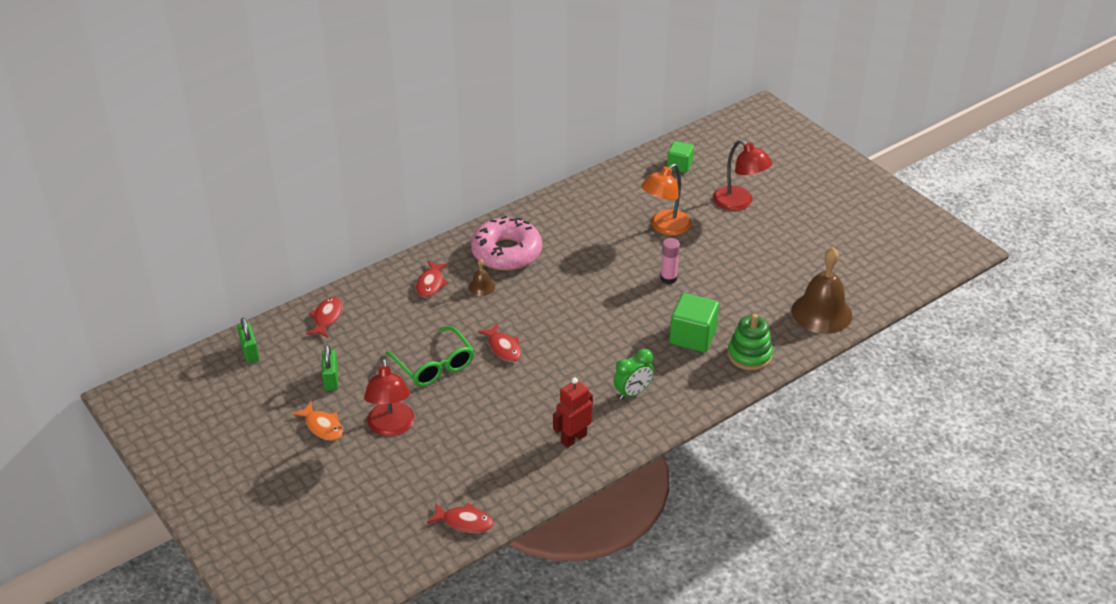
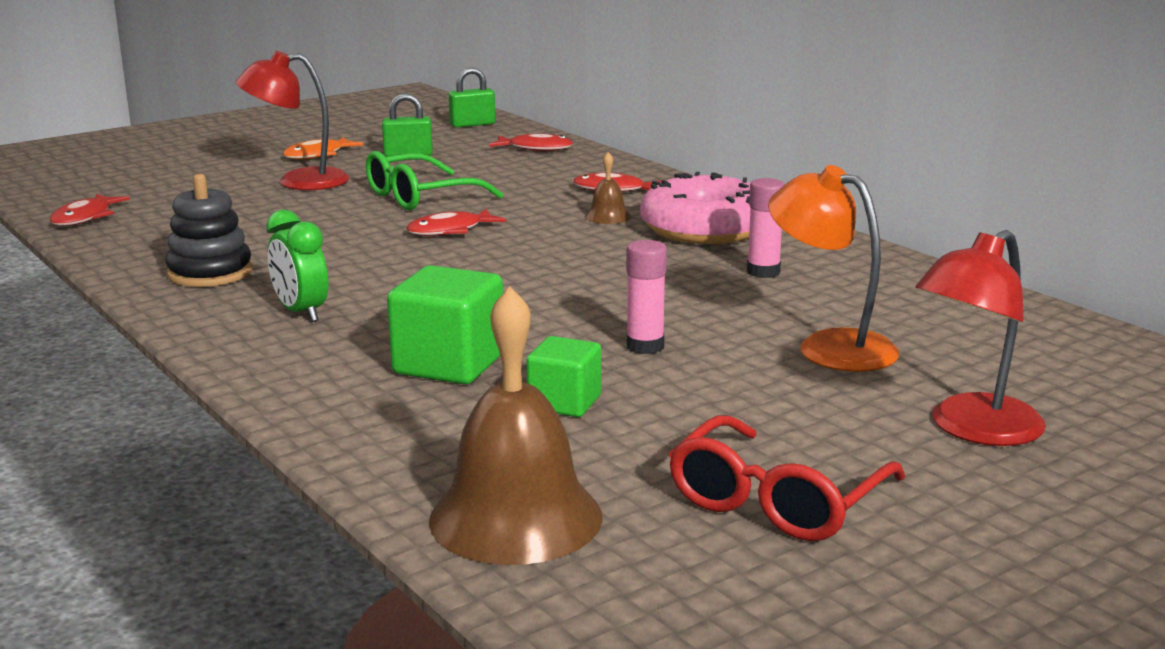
camera: 90 degrees right, 20 degrees down
(573, 438) = (210, 273): red robot -> black stacking toy
(574, 238) = (763, 272): none -> pink glue stick
(679, 165) = (1093, 366): green cube -> green cube (564, 403)
(749, 355) = (374, 419): green stacking toy -> none
(799, 253) = (776, 501): none -> red glasses

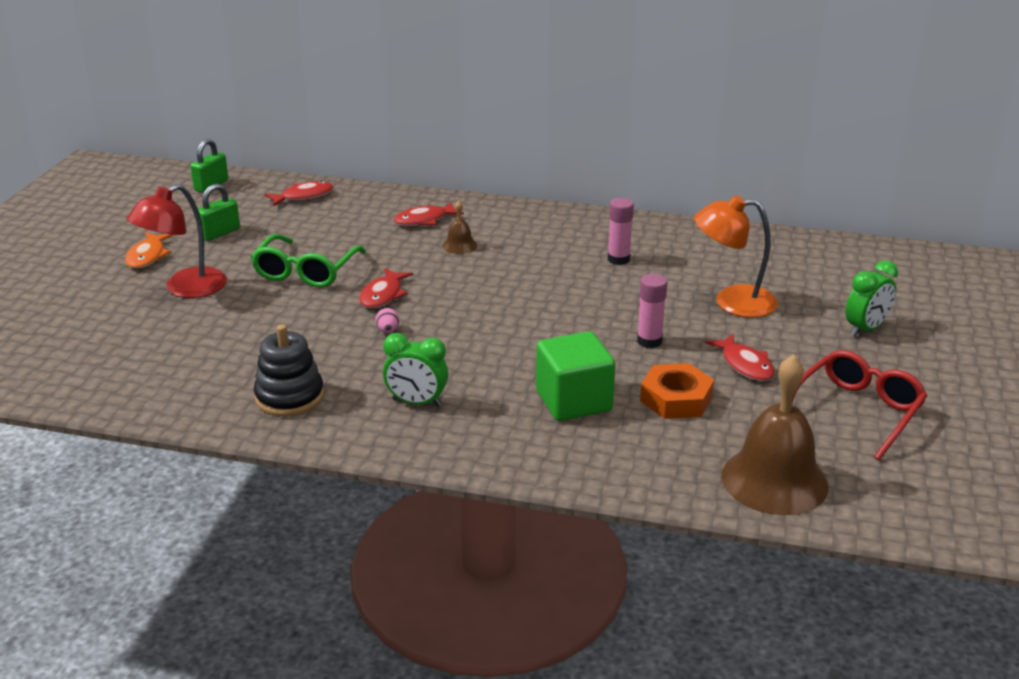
camera: 40 degrees left, 10 degrees up
(85, 218) = (81, 388): red fish -> red fish (745, 365)
(396, 256) = (388, 331): none -> pink egg
(564, 403) = (676, 399): green cube -> orange nut
(705, 229) = (533, 235): pink donut -> none
(776, 501) = (857, 411): red glasses -> red glasses turned 135 degrees counterclockwise
(973, 429) = (865, 329): red lamp -> green clock

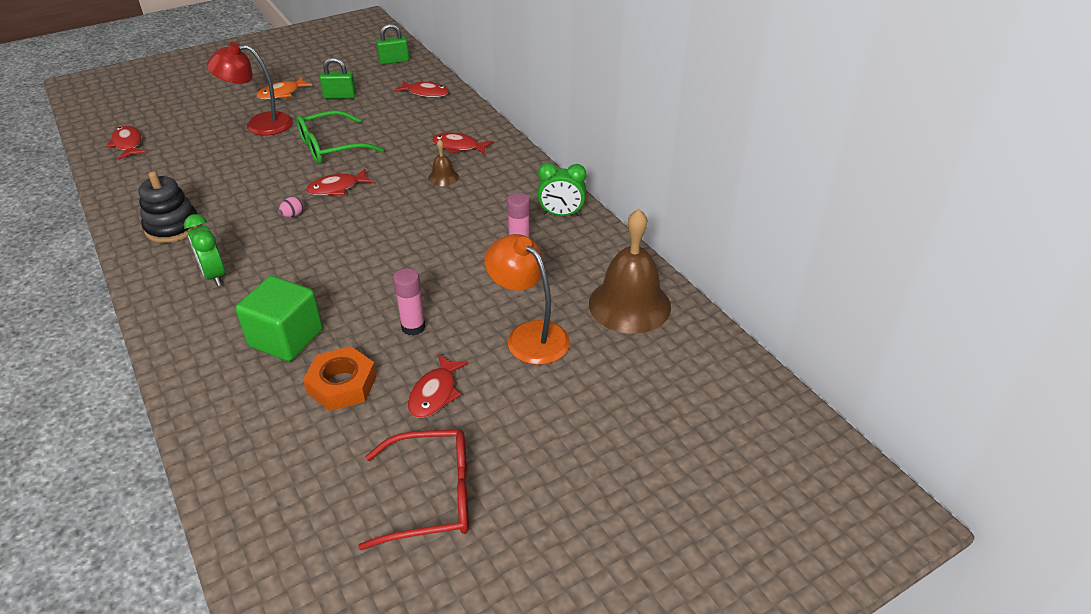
camera: 45 degrees right, 10 degrees up
(63, 370) = (128, 144): none -> red fish
(774, 480) = (272, 500): brown bell -> brown bell (629, 305)
(865, 329) = (582, 432): green clock -> green clock (561, 214)

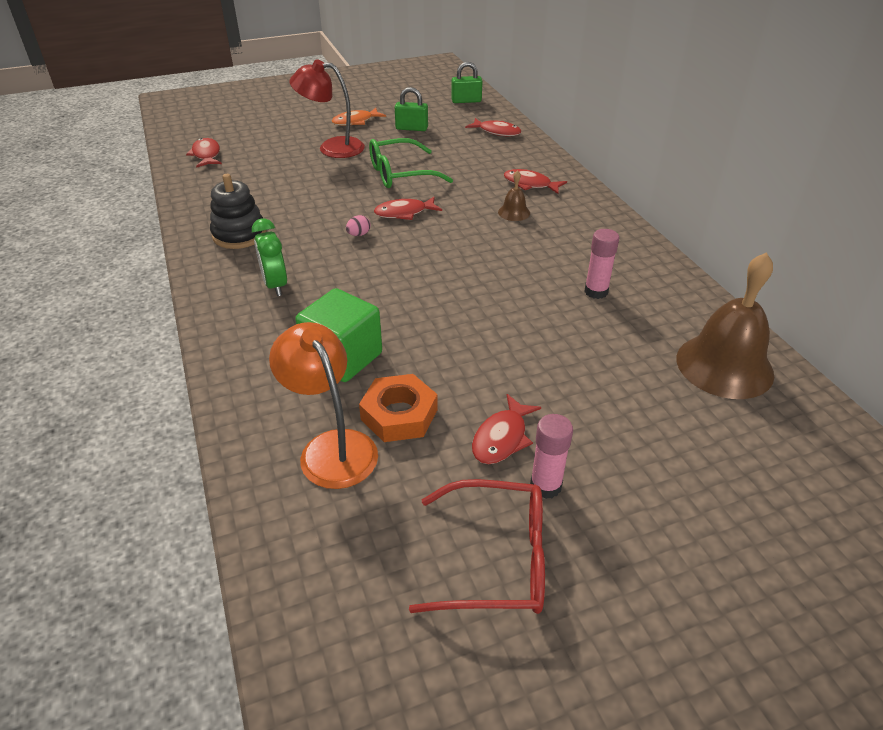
camera: 10 degrees right, 0 degrees up
(413, 327) = (479, 362): pink glue stick -> pink glue stick (545, 486)
(529, 335) = (608, 386): orange lamp -> orange lamp (331, 447)
(561, 214) = (641, 261): green clock -> none

